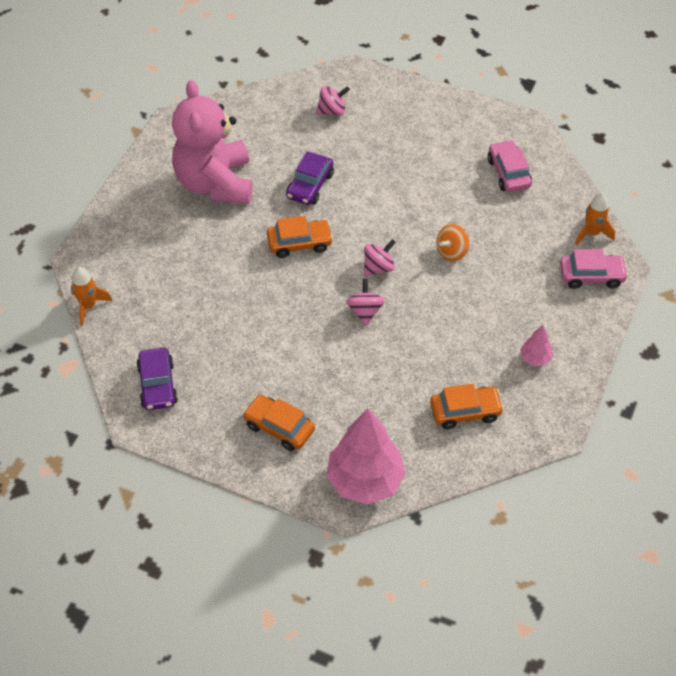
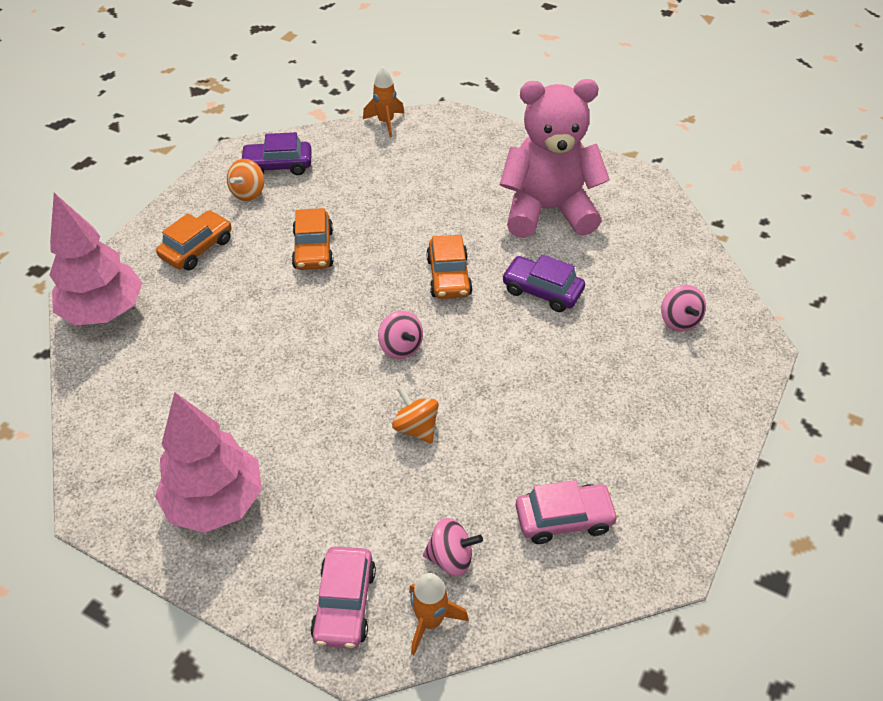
camera: 95 degrees right, 5 degrees down
(199, 402) = (248, 193): none -> orange spinning top
(365, 311) = (334, 329): pink spinning top -> pink spinning top (451, 558)
(465, 412) = (159, 412): orange car -> orange car (313, 249)
(535, 358) = (216, 502): pink tree -> pink tree, size x2.24

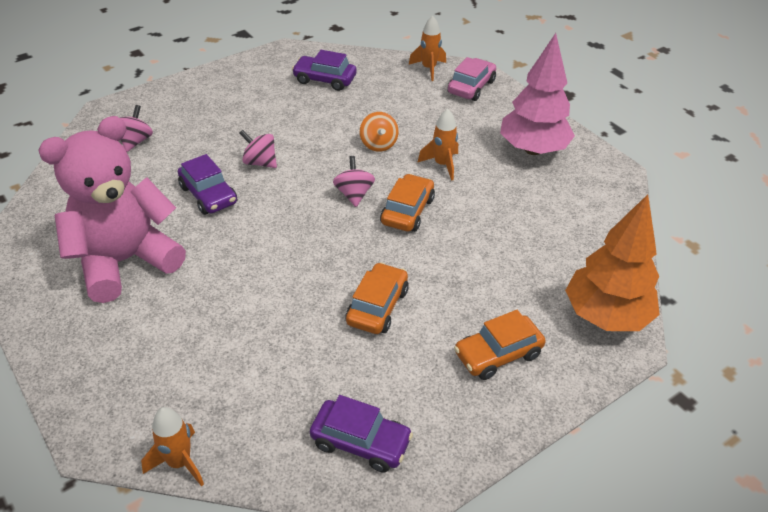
camera: 155 degrees left, 5 degrees down
(105, 311) = (606, 316): pink tree -> orange tree
(248, 193) = (415, 411): orange spinning top -> none
(324, 427) = (442, 165): none -> orange rocket
(448, 277) = (272, 233): orange car -> orange car (407, 211)
(451, 558) = (401, 85): pink spinning top -> pink spinning top (260, 162)
(548, 210) = (125, 261): pink teddy bear -> pink teddy bear turned 120 degrees clockwise
(564, 519) = (325, 80): pink car -> purple car

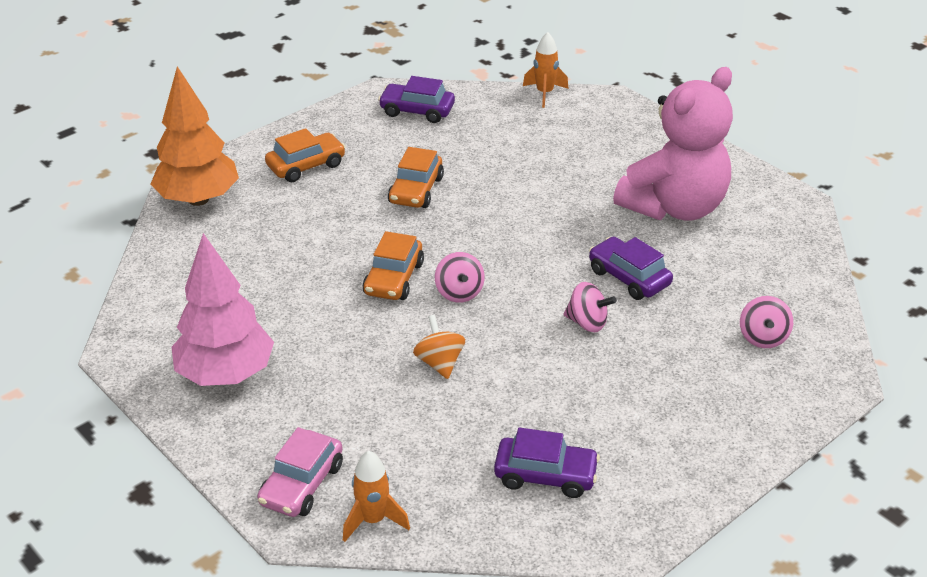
camera: 175 degrees right, 5 degrees down
(442, 165) = (352, 340): orange rocket -> none

